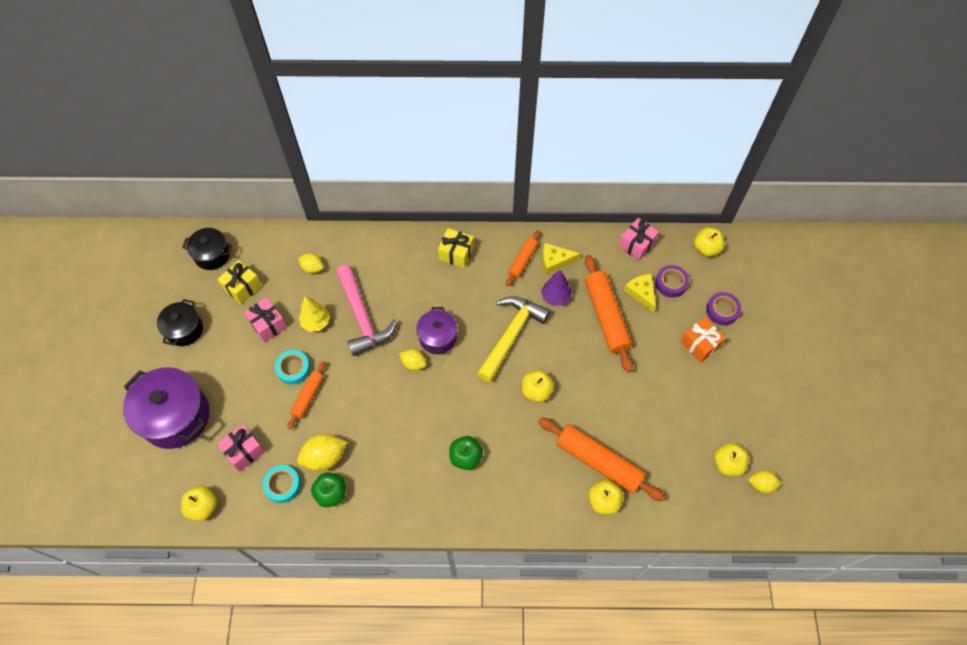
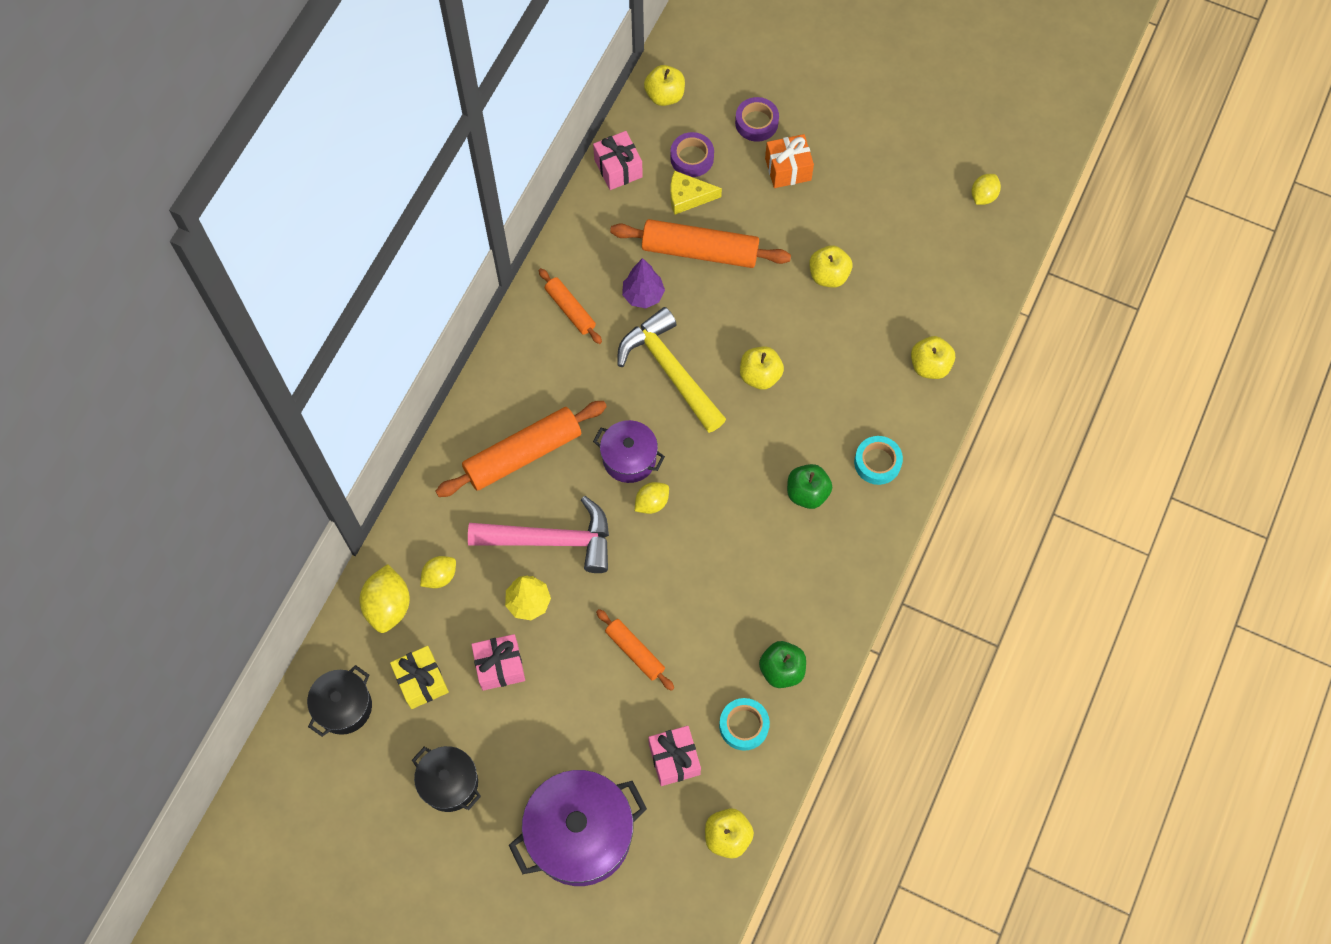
camera: 65 degrees left, 5 degrees up
(293, 369) = (584, 656): turquoise tape -> turquoise tape (877, 462)
(324, 457) = (730, 660): yellow lemon -> yellow lemon (388, 606)
(456, 253) = (516, 384): yellow gift -> none
(555, 261) = (591, 271): yellow cheese -> none
(598, 462) = (881, 349): orange rolling pin -> orange rolling pin (523, 454)
(727, 464) = (945, 217): yellow apple -> yellow apple (828, 275)

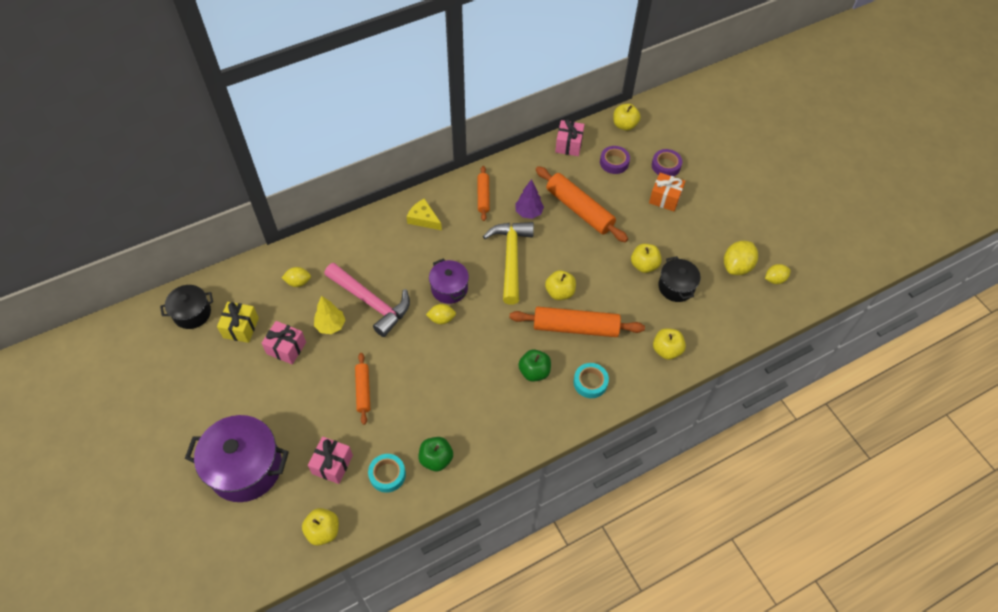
camera: 35 degrees right, 10 degrees down
(388, 606) = (260, 279): yellow lemon -> yellow lemon (736, 266)
(449, 783) = (206, 389): black pot -> black pot (676, 287)
(523, 454) = (395, 250): orange rolling pin -> orange rolling pin (575, 327)
(688, 197) = (595, 180): yellow cheese -> yellow cheese (423, 219)

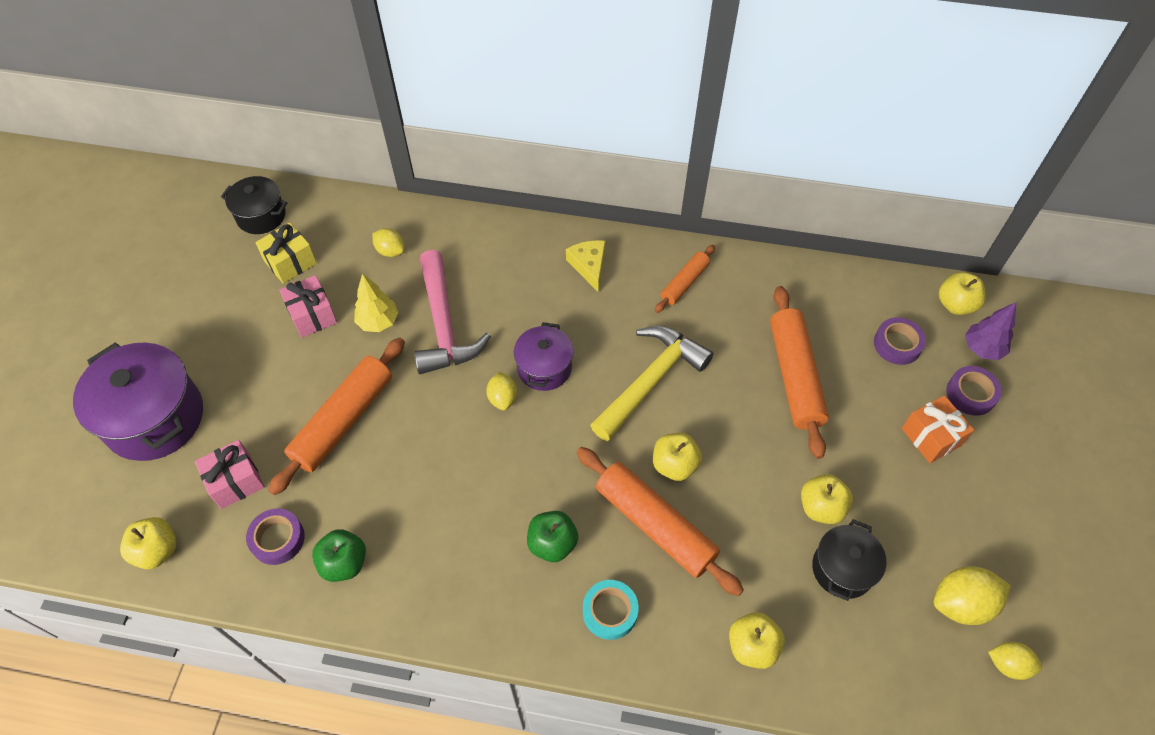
camera: 40 degrees right, 0 degrees up
(363, 390) = (343, 420): orange rolling pin -> orange rolling pin, size x1.80
(387, 474) = (277, 539): turquoise tape -> purple tape
(441, 319) = (502, 398): yellow lemon -> yellow lemon turned 45 degrees clockwise
(528, 213) = (724, 338): purple tree -> purple tree (982, 349)
(569, 145) = (853, 285): pink gift -> none

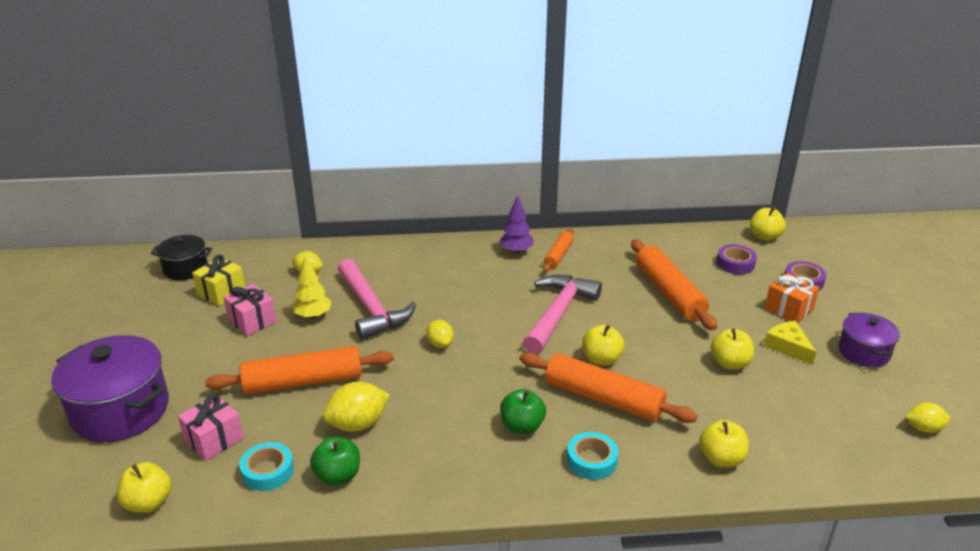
camera: 15 degrees left, 25 degrees down
(277, 539) = (268, 471): purple tape -> turquoise tape
(343, 420) = (303, 381): orange rolling pin -> orange rolling pin turned 60 degrees clockwise
(544, 368) = (467, 320): purple pot -> purple pot (863, 352)
(589, 266) = (478, 257): yellow cheese -> yellow cheese (788, 347)
(651, 380) = (558, 313): yellow hammer -> pink hammer
(842, 569) = (766, 396): black pot -> none
(961, 603) = (867, 399): yellow lemon -> yellow lemon (358, 424)
(982, 349) = (797, 256): purple tree -> purple tree (516, 251)

